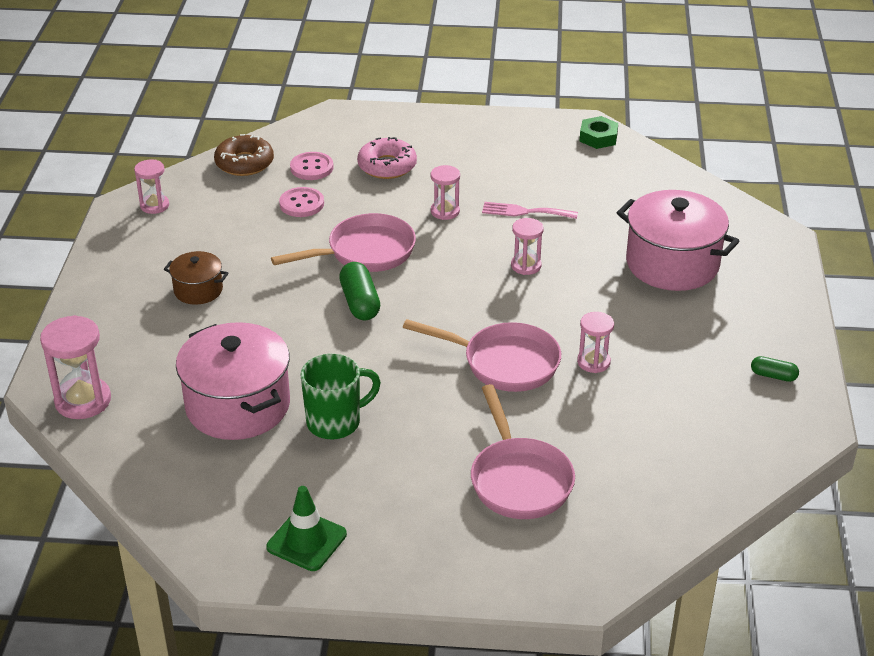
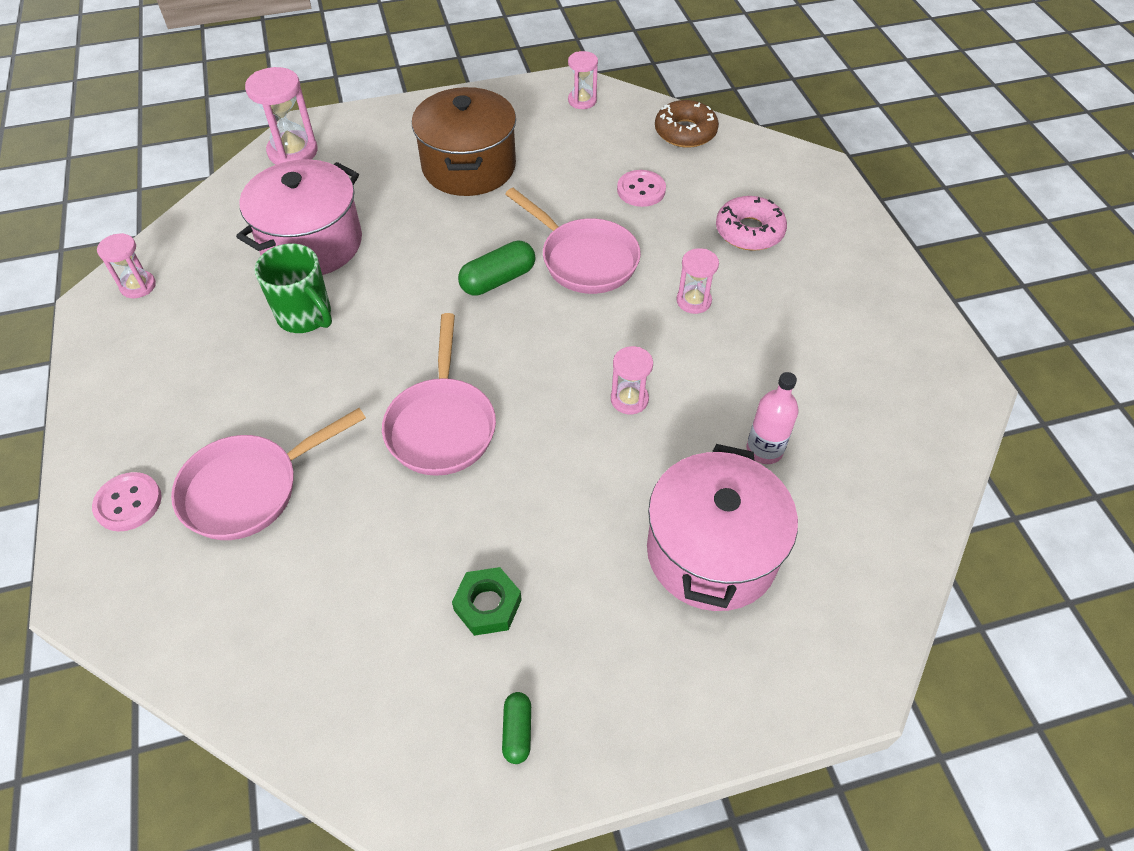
camera: 70 degrees right, 15 degrees up
(198, 290) = (469, 167): brown pot -> brown pot, size x1.95
(306, 541) = (136, 345): green traffic cone -> none
(311, 168) = (708, 178): pink button -> pink button (128, 503)
(524, 212) = (735, 371): pink fork -> none
(593, 362) = (473, 511): pink hourglass -> pink hourglass (138, 286)
(598, 137) = (948, 405): green nut -> green nut (488, 605)
(600, 219) = (764, 450): none -> pink bottle

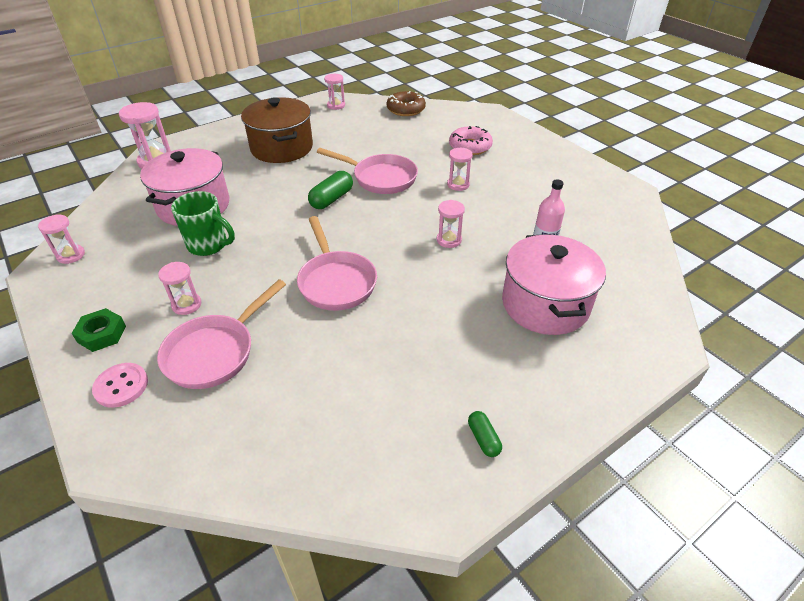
camera: 20 degrees left, 10 degrees down
(243, 405) = (187, 305): none -> pink hourglass
(488, 605) = (422, 372): green nut -> green nut (102, 334)
(641, 190) = (395, 140): pink button -> none

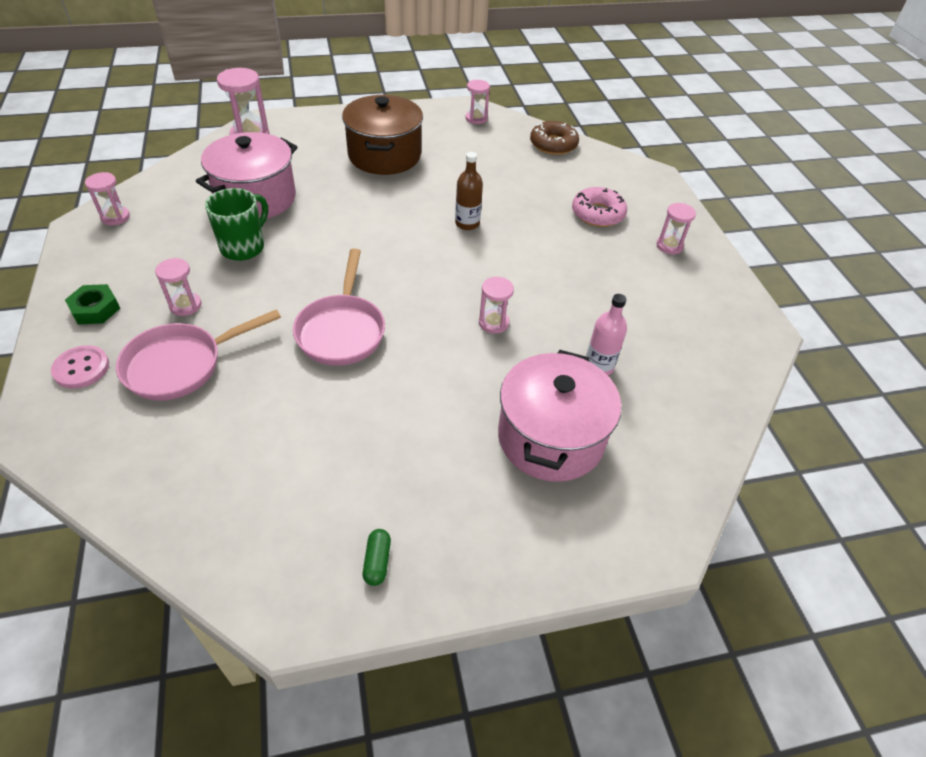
camera: 20 degrees right, 5 degrees up
(209, 245) = (244, 247): green mug -> green mug turned 105 degrees counterclockwise
(331, 199) = (398, 233): green capsule -> none
(380, 178) = (467, 223): pink pan -> brown bottle
(458, 184) = (550, 258): pink hourglass -> pink hourglass (669, 246)

